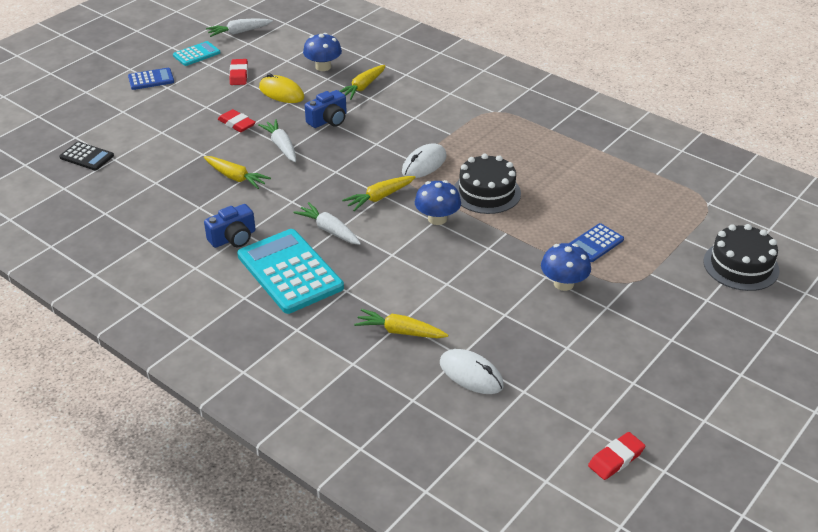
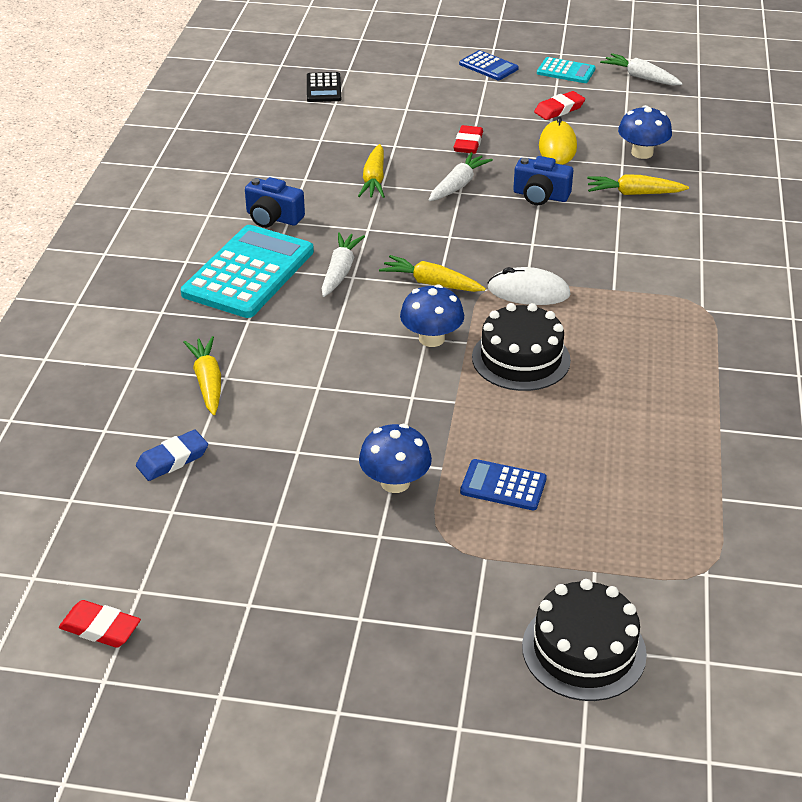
camera: 60 degrees right, 0 degrees up
(471, 374) = (172, 459): white mouse -> blue eraser

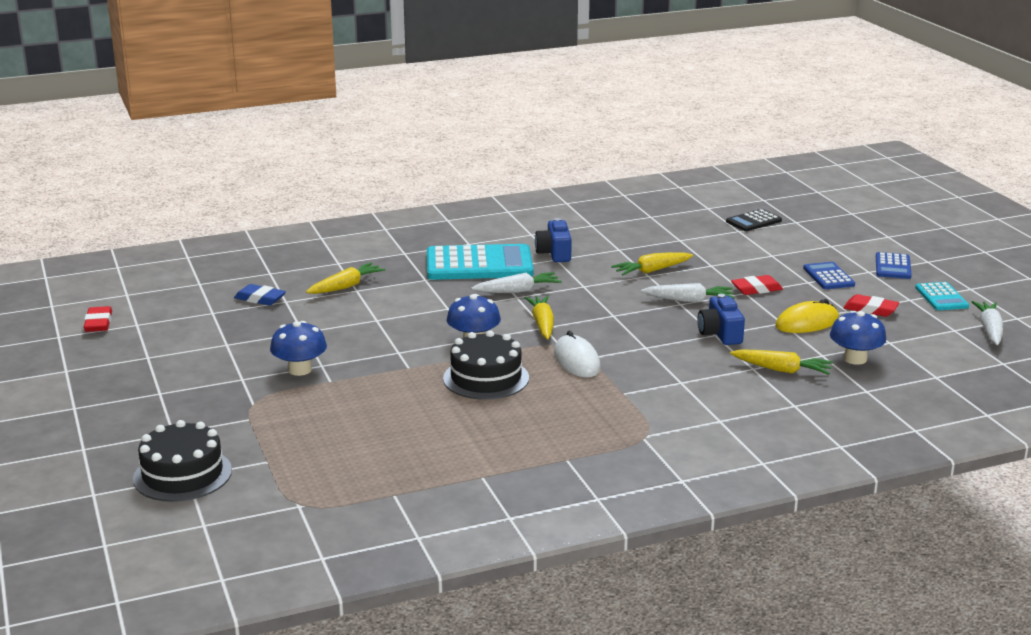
camera: 60 degrees right, 15 degrees down
(503, 486) = (330, 407): blue calculator -> blue calculator (828, 277)
(634, 193) = (781, 370): yellow carrot -> yellow carrot turned 135 degrees clockwise

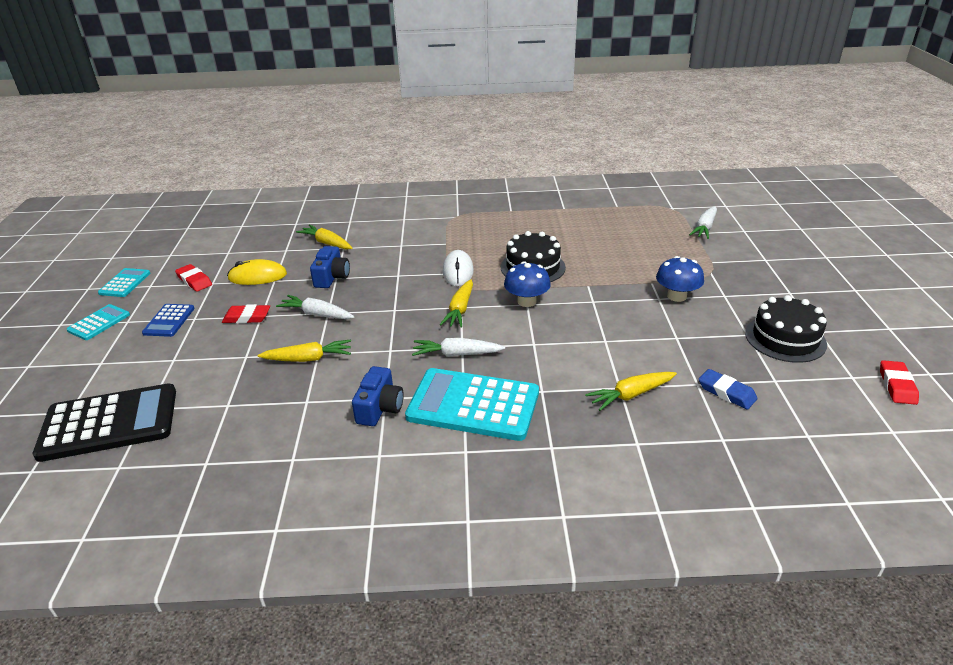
camera: 160 degrees left, 10 degrees up
(182, 474) = (747, 232): black cake -> black cake (785, 338)
(753, 221) = (109, 423): black calculator -> black calculator, size x1.99
(855, 359) = (270, 244): blue mushroom -> none
(893, 266) = (99, 323): blue calculator -> turquoise calculator
(989, 330) = (148, 250): white carrot -> white carrot (704, 228)

